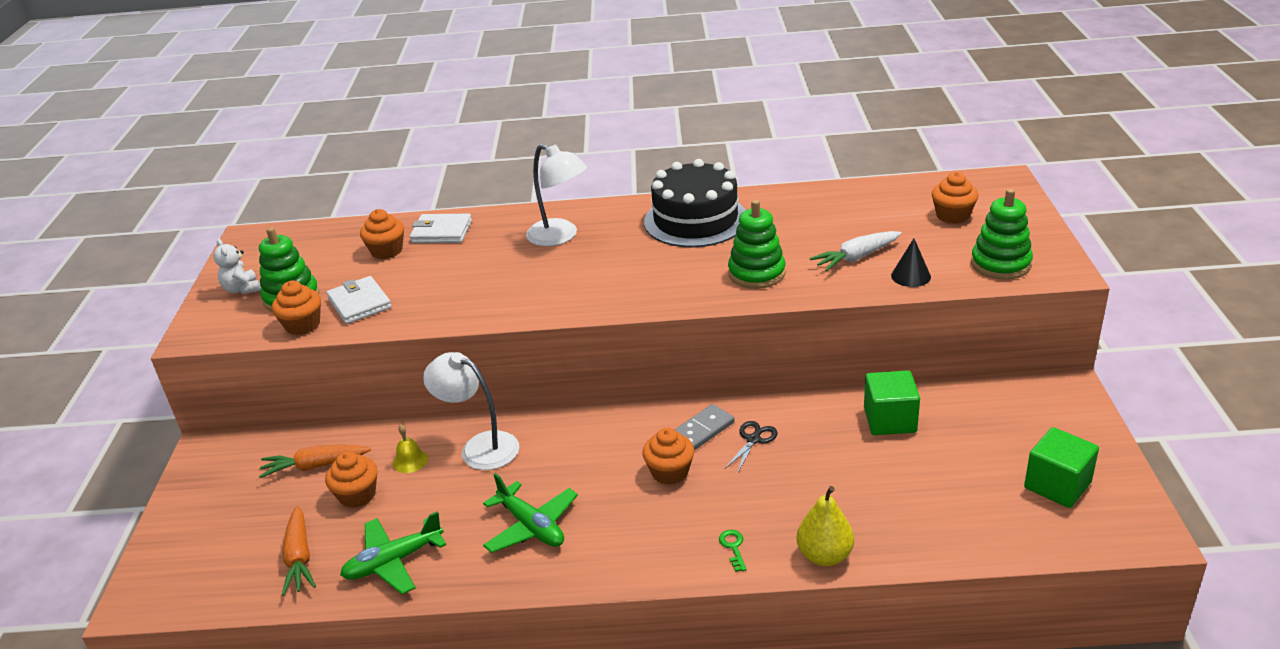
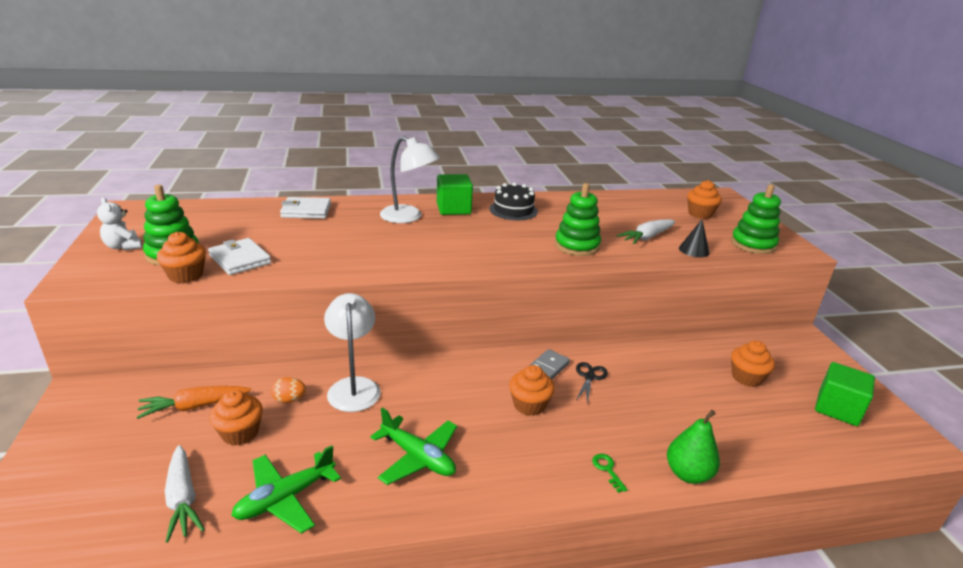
camera: 15 degrees left, 5 degrees down
(299, 558) = (182, 499): orange carrot -> white carrot
(387, 251) = (259, 222): orange cupcake -> orange cupcake (746, 377)
(410, 460) = (289, 399): yellow bell -> orange egg
(479, 447) = (353, 386): white lamp -> white lamp turned 60 degrees clockwise
(695, 220) = (513, 210): black cake -> black cake, size x0.60
(824, 555) = (688, 474): yellow pear -> green pear
(890, 420) = (689, 361): green cube -> green cube (453, 209)

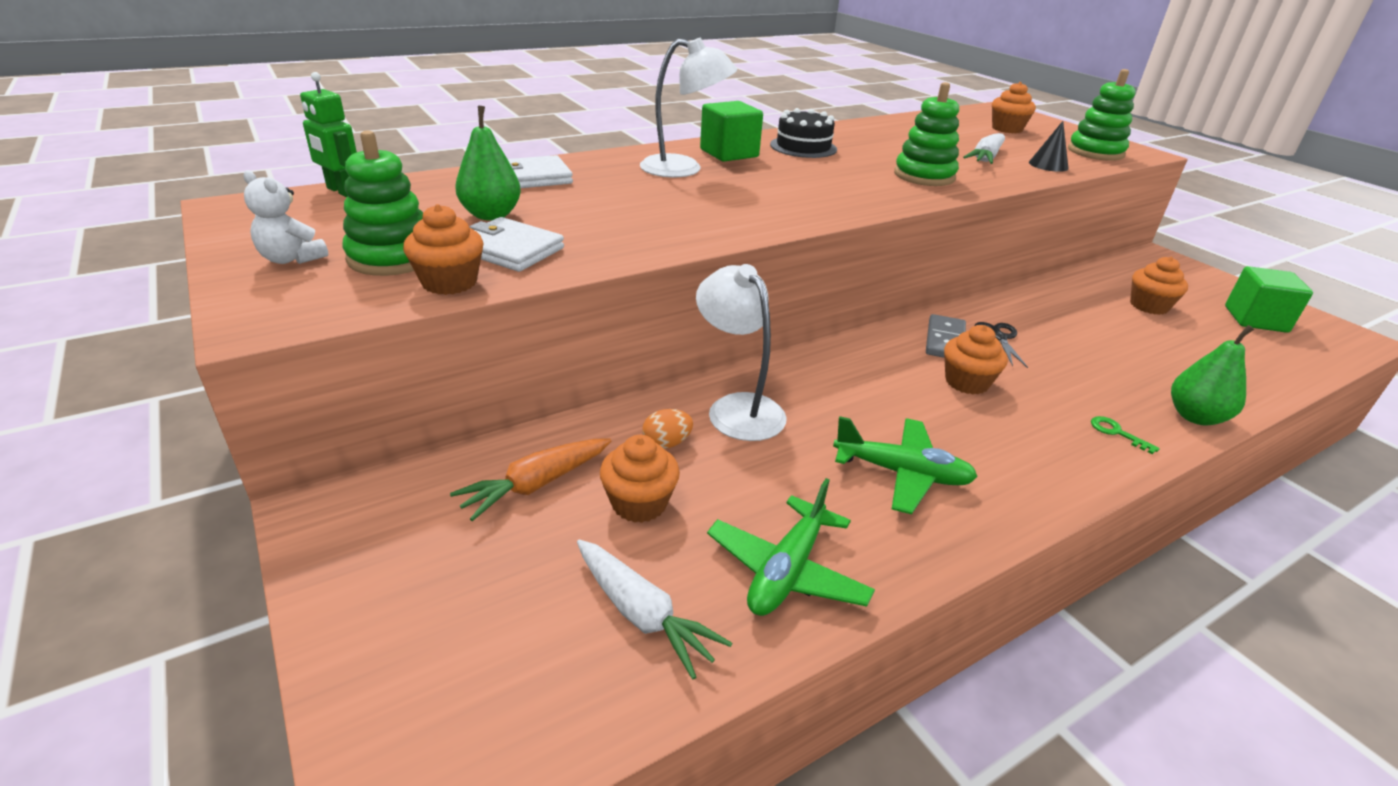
camera: 20 degrees left, 5 degrees up
(191, 206) = (341, 191): none -> green robot
(254, 234) = (491, 215): none -> green pear

